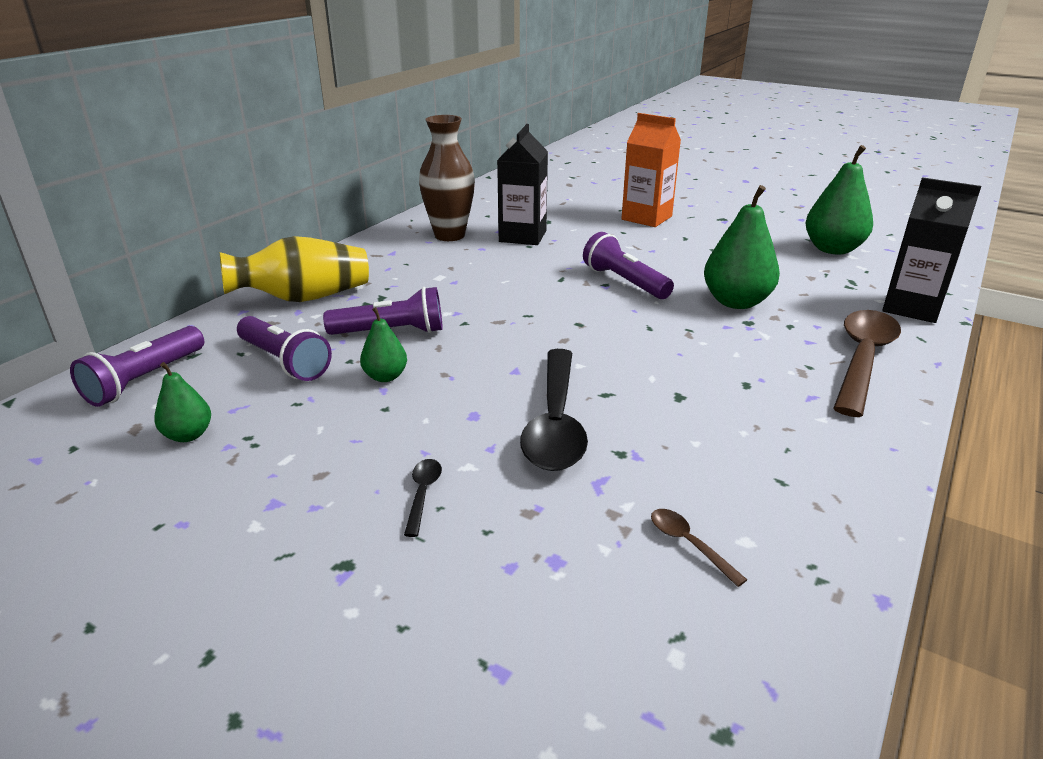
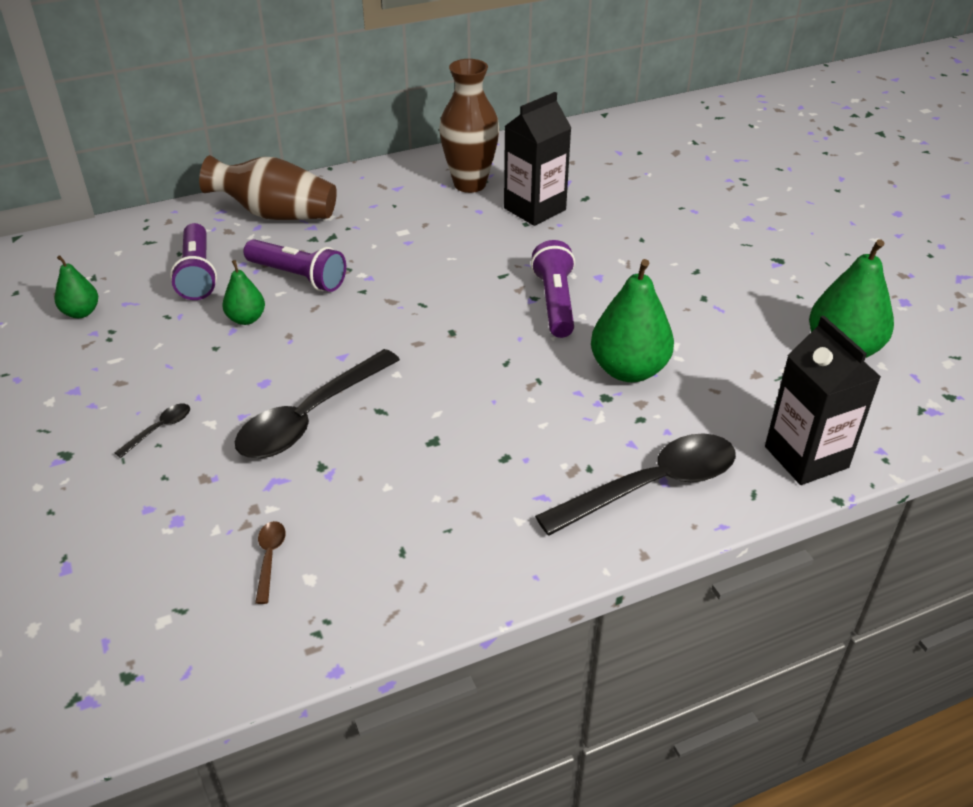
camera: 35 degrees right, 10 degrees up
(144, 380) = (101, 252): purple flashlight -> none
(304, 298) = (275, 214): yellow vase -> brown vase
(646, 218) = (693, 229): orange carton -> none
(862, 359) = (651, 486): brown spoon -> black spoon

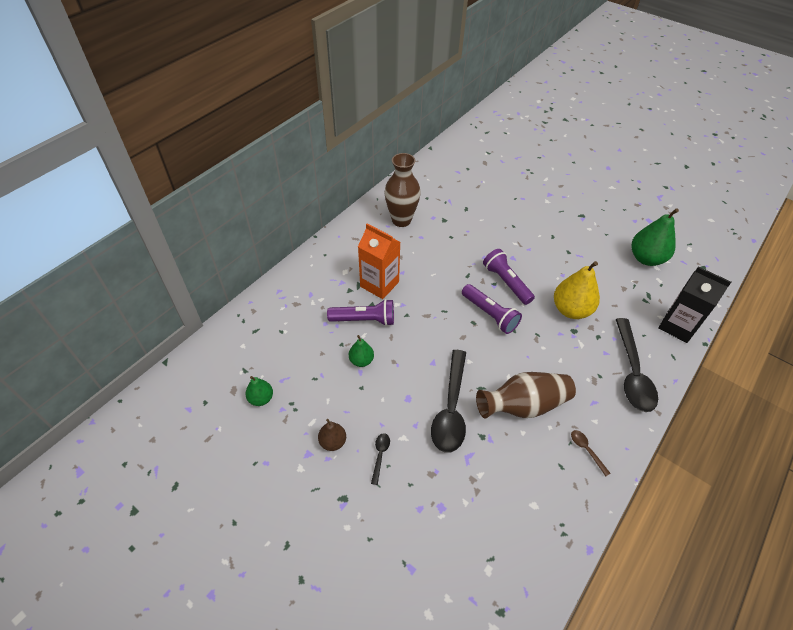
camera: 30 degrees left, 10 degrees up
(117, 390) = (333, 442): none -> brown pear
(197, 274) = (306, 342): purple flashlight -> purple flashlight (490, 314)
(269, 558) = (506, 504): brown spoon -> brown spoon (586, 450)
(275, 214) = (313, 281): brown vase -> brown vase (523, 405)
(361, 245) = (379, 284): none -> orange carton
(534, 209) = (448, 225): black carton -> none
(628, 370) = (571, 310): green pear -> yellow pear
(651, 486) = (632, 373): black spoon -> black spoon turned 150 degrees clockwise

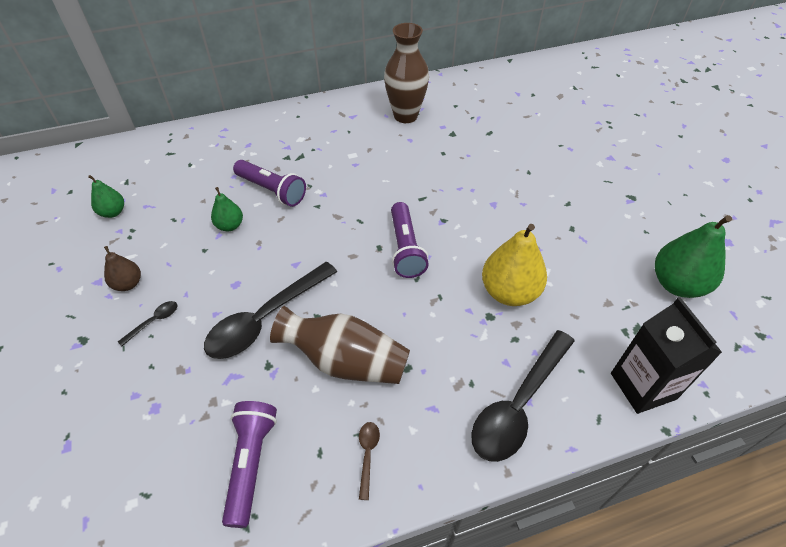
camera: 35 degrees right, 0 degrees up
(379, 284) = (321, 165): orange carton -> none
(506, 282) = (459, 225): purple flashlight -> purple flashlight (251, 463)

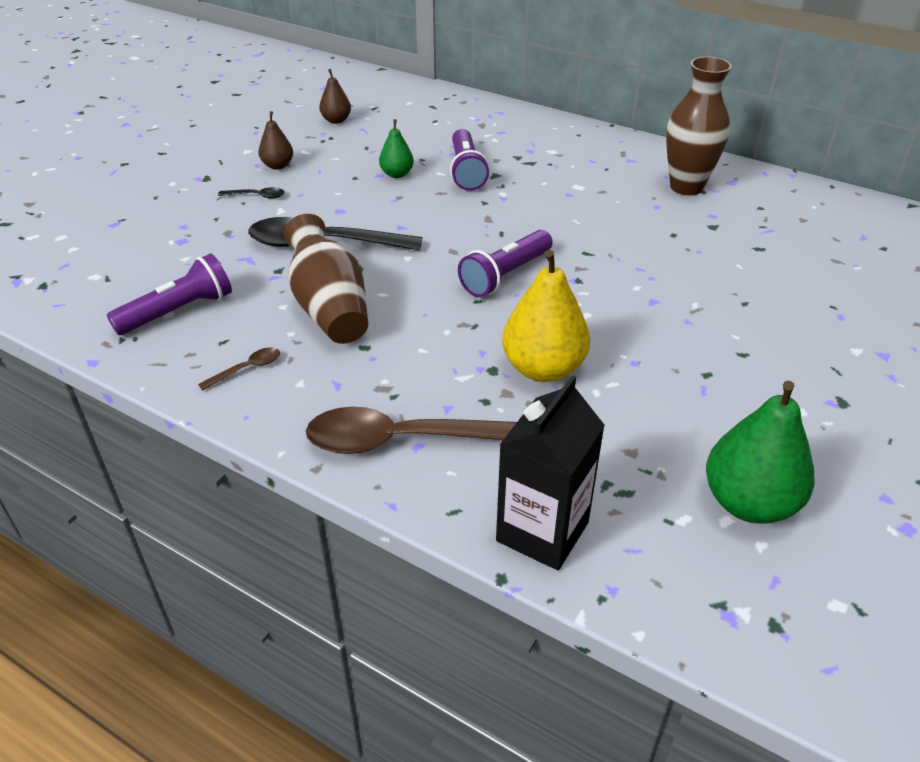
camera: 50 degrees right, 10 degrees down
(113, 212) = (336, 120): green pear -> brown pear
(518, 404) = (404, 440): black spoon -> brown spoon

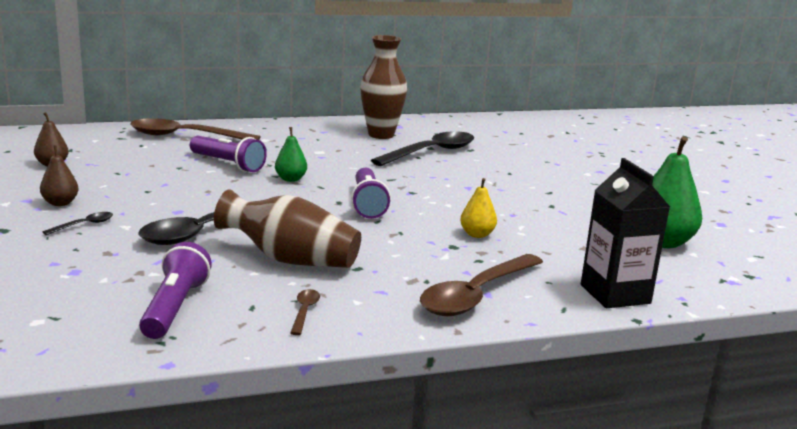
camera: 50 degrees left, 20 degrees down
(397, 174) = (178, 180): green pear -> green pear (290, 179)
(487, 122) = (185, 136): none -> brown spoon
(543, 368) = (477, 234): yellow pear -> yellow pear, size x0.54
(700, 234) = (431, 152): none -> black spoon

